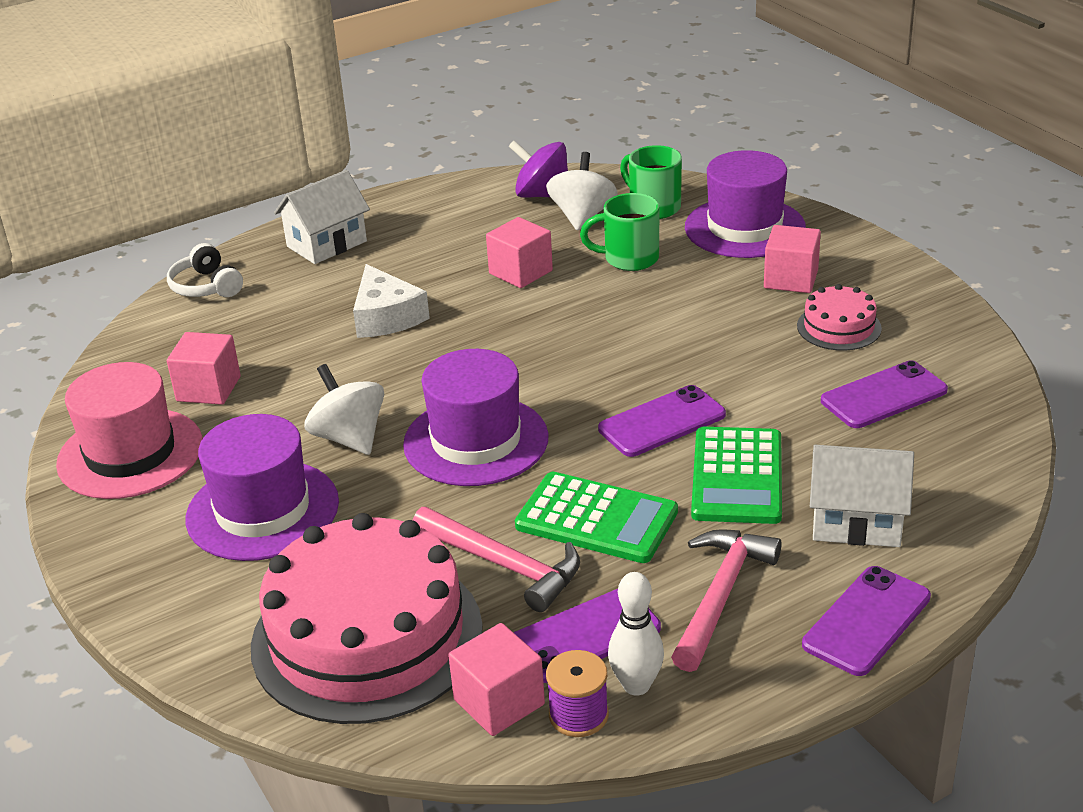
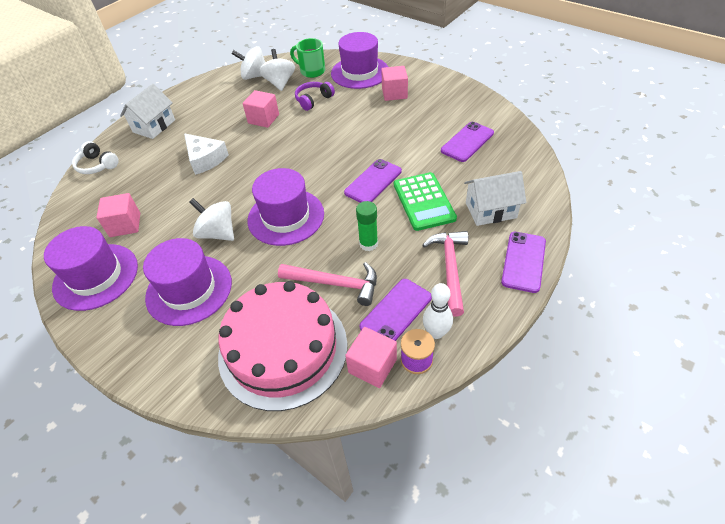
camera: 20 degrees left, 15 degrees up
(130, 453) = (96, 276): pink hat -> purple hat
(542, 195) = (254, 76): purple spinning top -> white spinning top
(596, 519) = (368, 244): green calculator -> green glue stick
(629, 259) = (313, 100): green mug -> purple headphones
(839, 327) = (429, 112): pink cake -> none

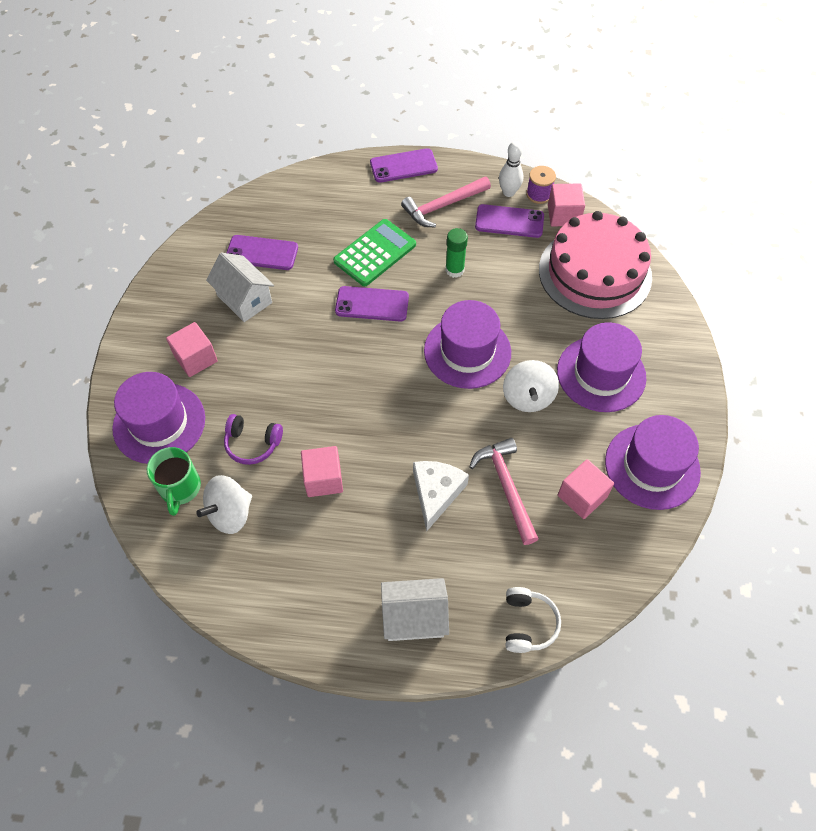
camera: 125 degrees left, 10 degrees up
(254, 76) = (226, 563): white spinning top -> none
(335, 284) = (513, 271): pink hammer -> pink hammer (506, 487)
(490, 210) = (356, 203): white house -> white house (244, 299)

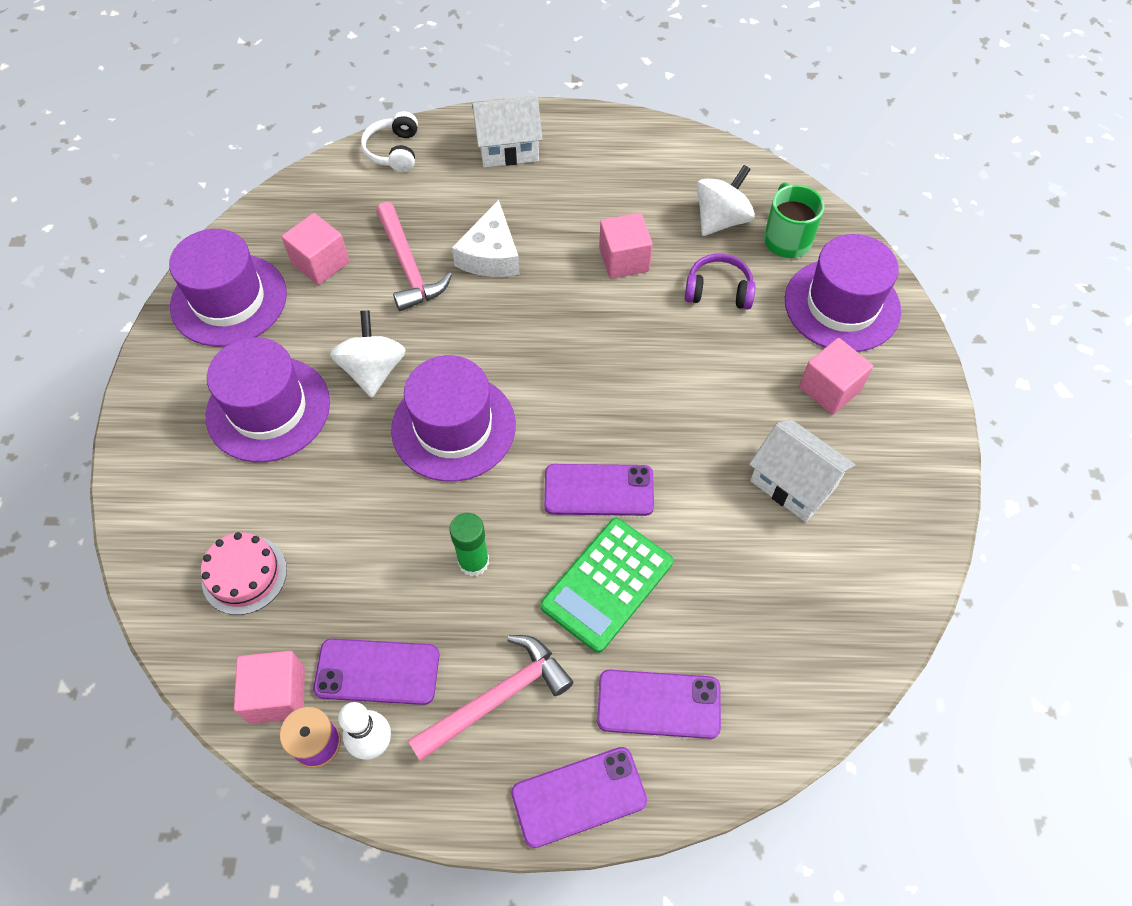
camera: 175 degrees right, 0 degrees up
(262, 253) = (793, 569): purple phone -> purple phone (658, 704)
(595, 273) = (244, 575): pink cake -> pink cake, size x0.46

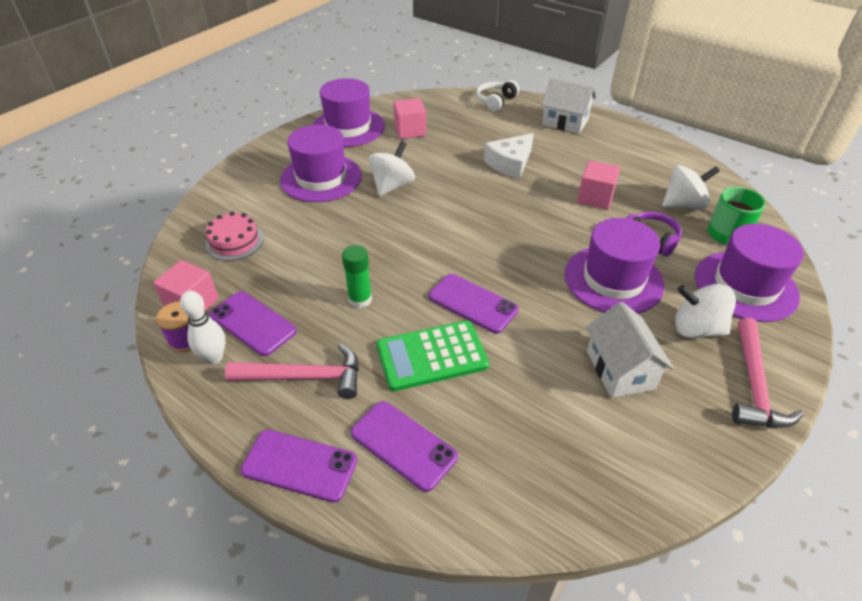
camera: 35 degrees right, 15 degrees down
(408, 267) = (456, 150): pink hammer -> pink hammer (754, 385)
(453, 427) = (412, 230): purple hat -> purple hat (613, 279)
(829, 389) = (696, 328): pink cube -> white spinning top

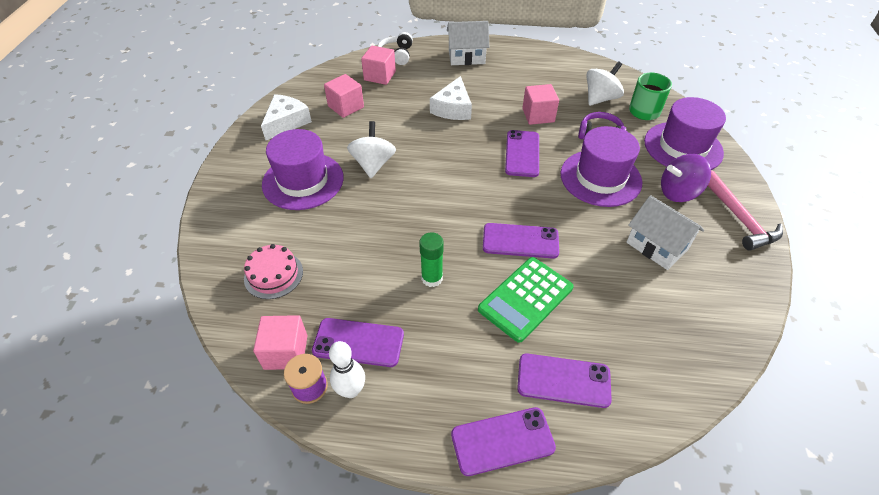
camera: 30 degrees left, 5 degrees up
(305, 377) = (444, 367): pink hammer -> none
(348, 127) = (286, 122): purple hat -> white cheese
(463, 114) = (380, 76): none -> pink cube
(546, 227) = (522, 154): none -> purple phone
(696, 328) = (678, 192): white spinning top -> purple spinning top

